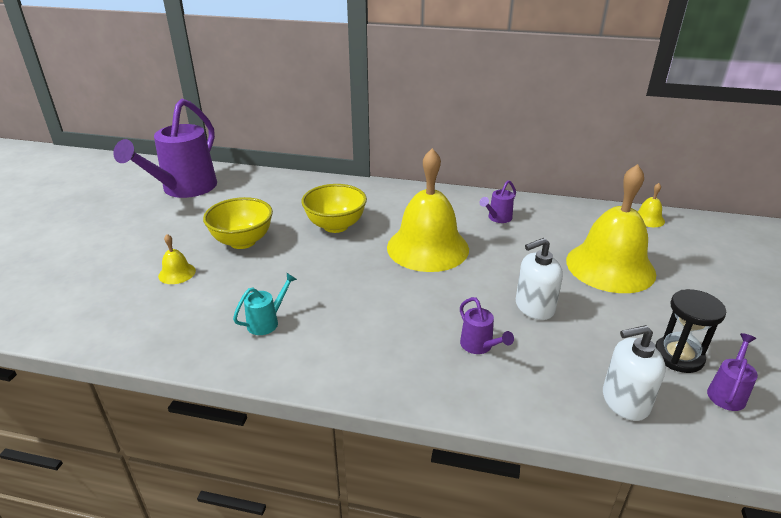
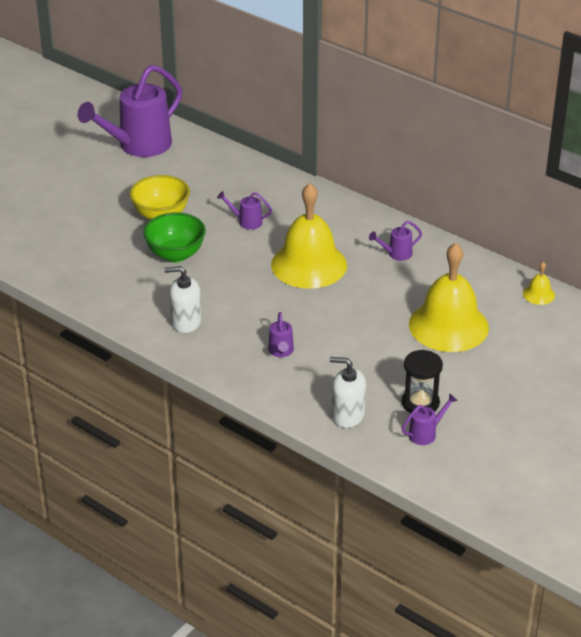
camera: 25 degrees right, 5 degrees up
(177, 273) = (97, 230): yellow bell -> none
(267, 322) = (143, 289): turquoise watering can -> none
(282, 274) = (175, 254): none -> green bowl
(335, 226) = (246, 222): yellow bowl -> purple watering can
(534, 307) = (349, 338): white soap dispenser -> white soap dispenser (186, 321)

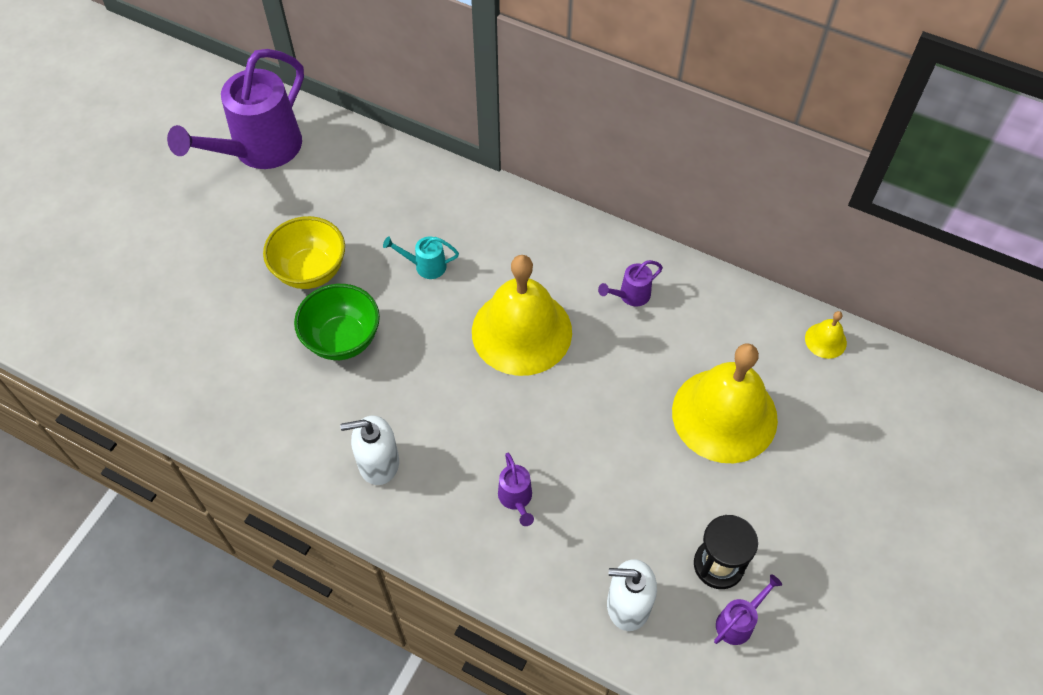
camera: 10 degrees left, 20 degrees up
(246, 222) = (425, 266): purple watering can -> turquoise watering can

